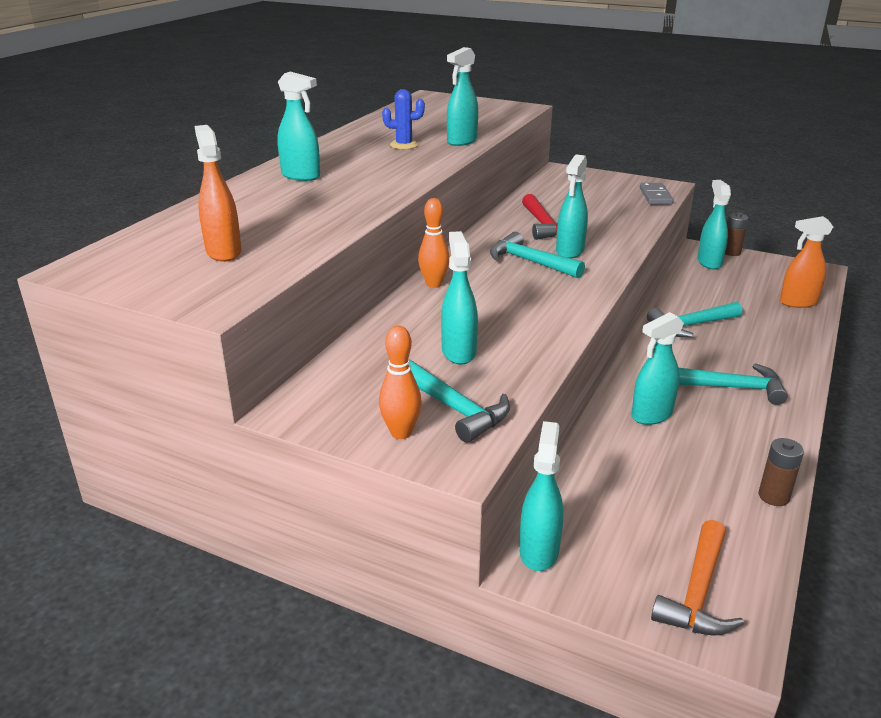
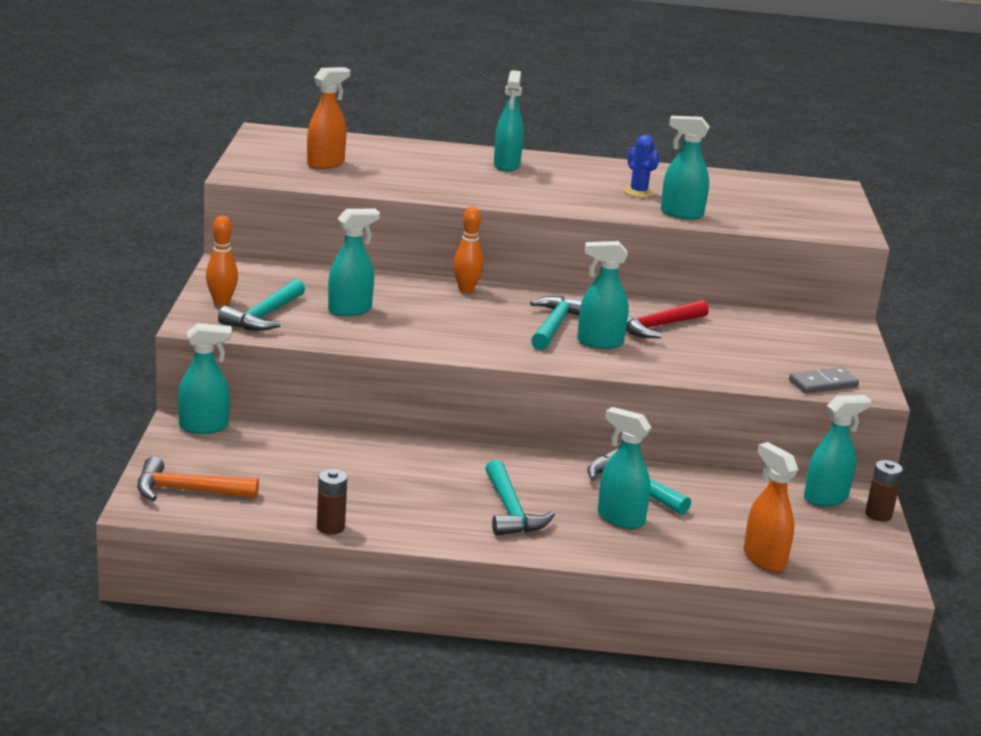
camera: 65 degrees right, 5 degrees down
(651, 415) = (425, 467): turquoise spray bottle -> turquoise spray bottle (620, 518)

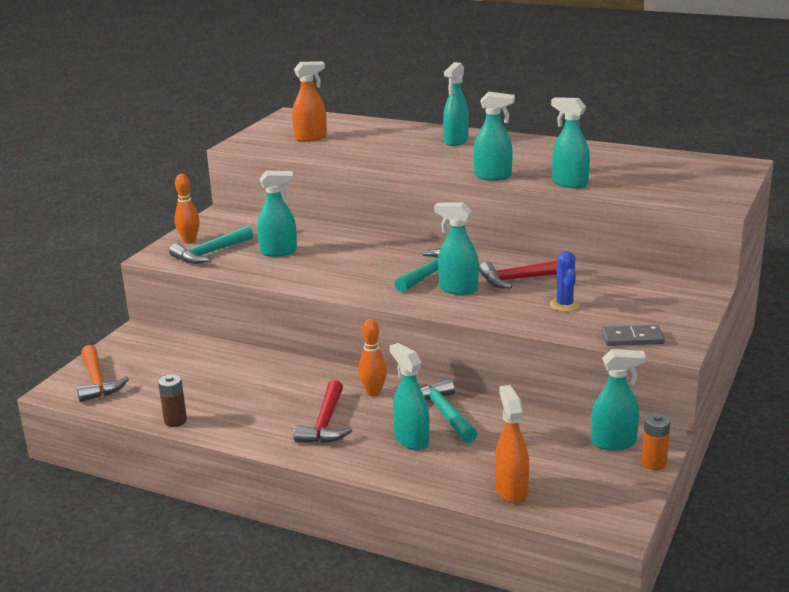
camera: 25 degrees right, 0 degrees up
(187, 490) = (97, 382): orange hammer -> orange hammer turned 135 degrees counterclockwise
(204, 427) = (150, 335): turquoise spray bottle -> turquoise spray bottle (493, 176)
(466, 289) = (386, 240): orange bowling pin -> orange bowling pin (373, 392)
(511, 511) = (325, 424): turquoise hammer -> red hammer
(638, 192) = (549, 164): blue cactus -> blue cactus (564, 305)
(878, 514) = (654, 463): brown battery -> orange battery

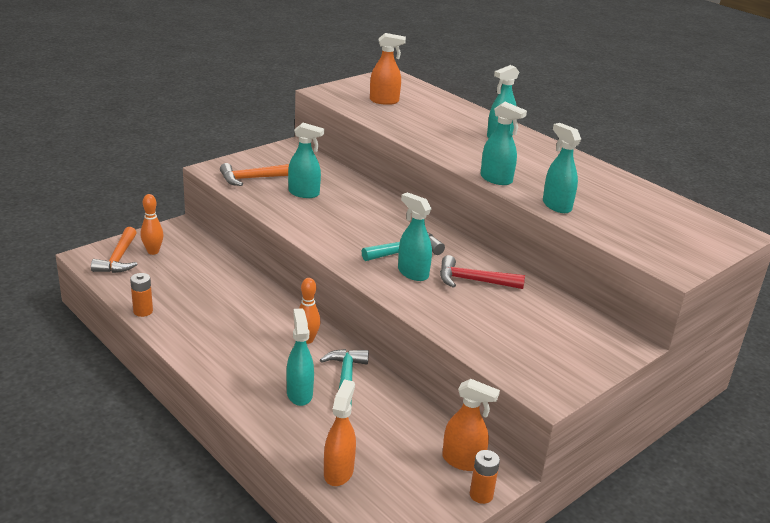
camera: 20 degrees right, 5 degrees up
(175, 421) = (143, 311): brown battery -> orange battery
(189, 241) = (247, 163): orange bowling pin -> orange bowling pin (153, 251)
(210, 253) = (252, 178): turquoise hammer -> orange hammer
(325, 424) = (247, 354): red hammer -> none
(564, 305) = (489, 318): blue cactus -> none
(614, 443) = (463, 461): turquoise spray bottle -> orange spray bottle
(632, 338) = (518, 372): grey domino -> none

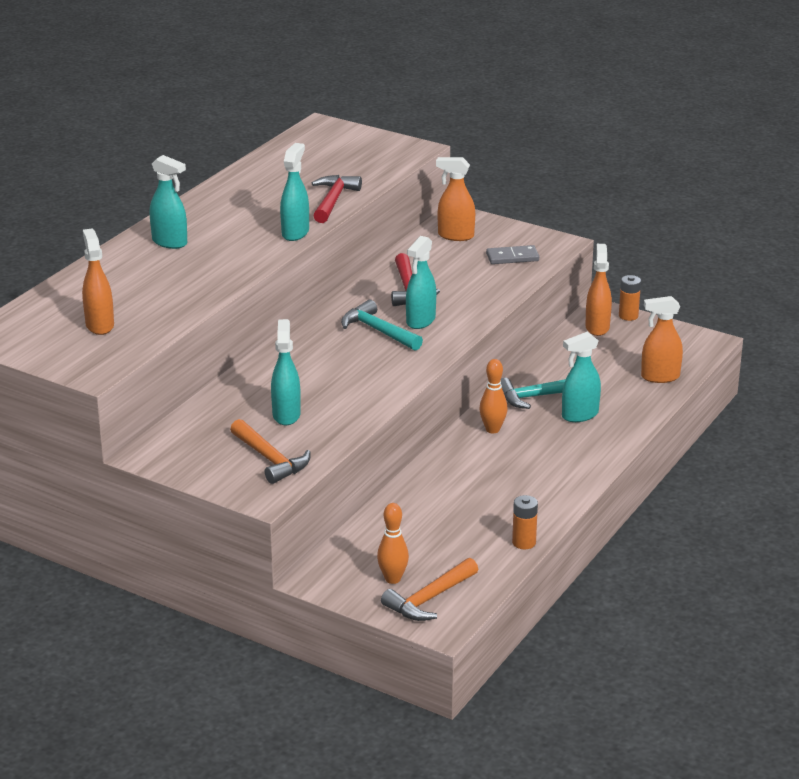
camera: 105 degrees left, 0 degrees up
(118, 259) = (429, 599): orange hammer -> orange hammer turned 150 degrees clockwise
(521, 354) = (512, 257): none -> grey domino
(556, 206) = (333, 200): turquoise spray bottle -> red hammer
(581, 332) = (455, 236): none -> orange spray bottle

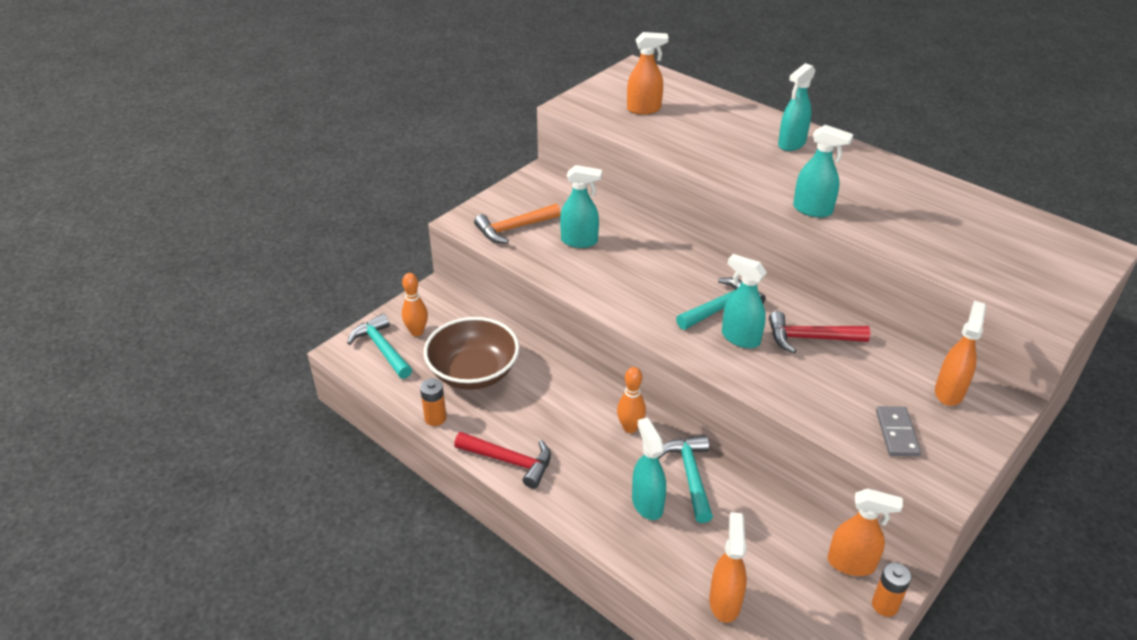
camera: 100 degrees right, 10 degrees up
(333, 200) = (892, 239): red hammer -> red hammer (510, 461)
(429, 599) = (382, 348): orange hammer -> turquoise hammer
(447, 529) = (473, 372): none -> brown bowl

